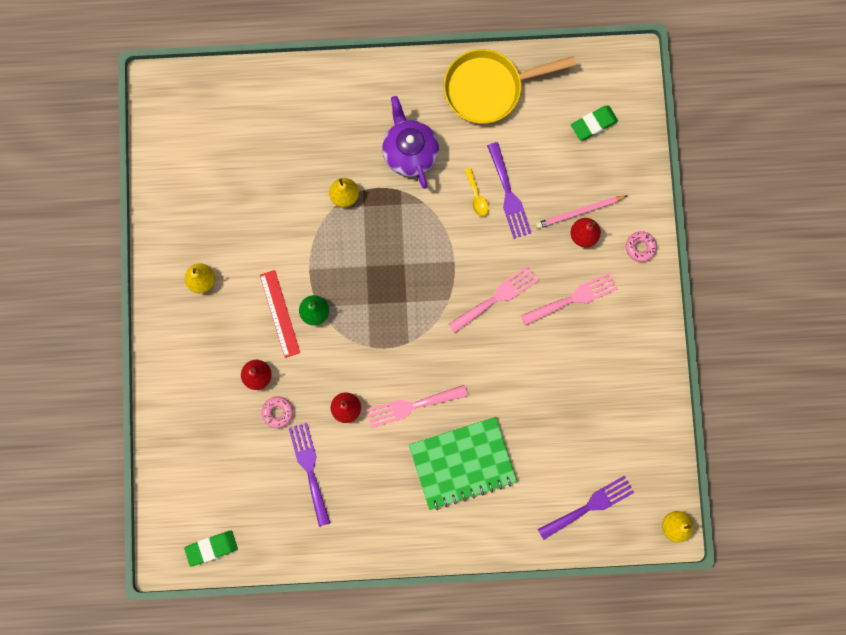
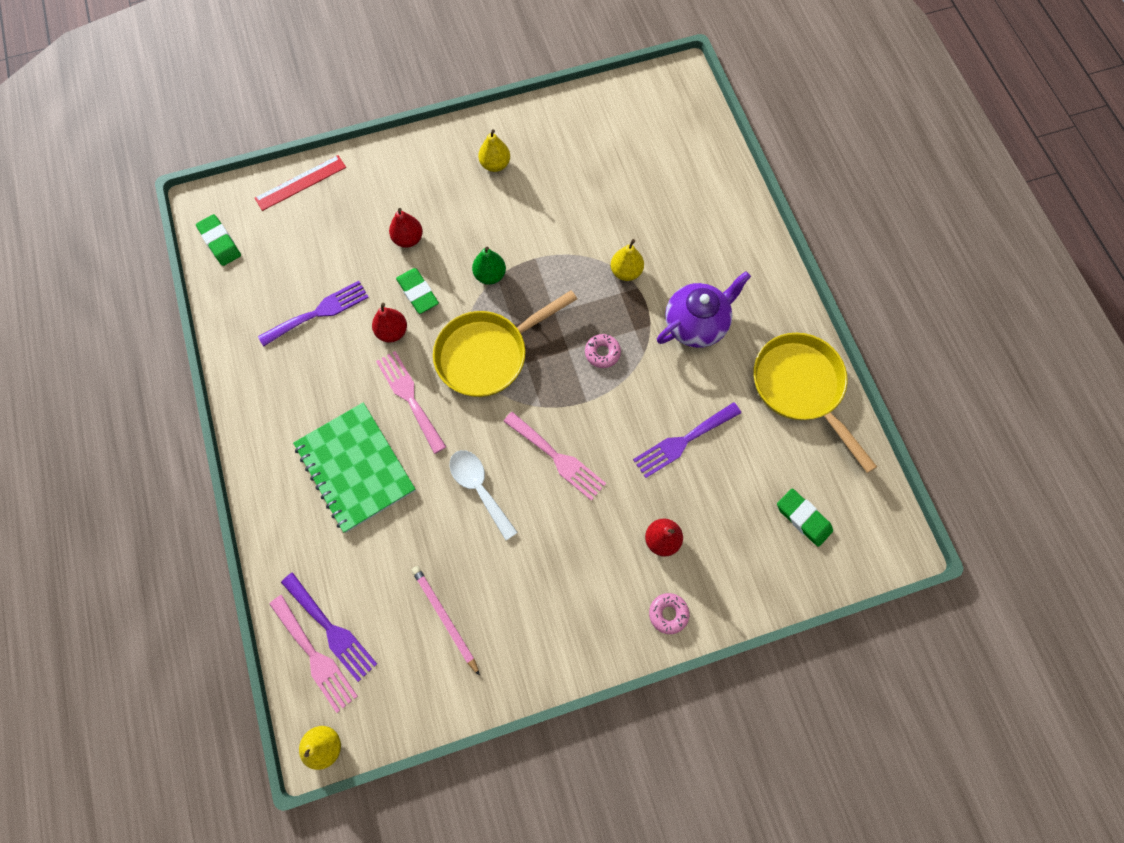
camera: 75 degrees right, 10 degrees down
(278, 412) = (373, 267): pink donut -> pink donut (602, 353)
(279, 313) = (479, 242): red ruler -> red ruler (300, 182)
(314, 378) = (418, 293): none -> green eraser
(390, 331) = (488, 354): none -> yellow pan
(477, 196) = (669, 407): yellow spoon -> none
(506, 366) = (479, 489): none -> white spoon
(573, 298) = (581, 546): pink fork -> pink fork (315, 656)
(579, 212) = (688, 528): pink pencil -> pink pencil (444, 618)

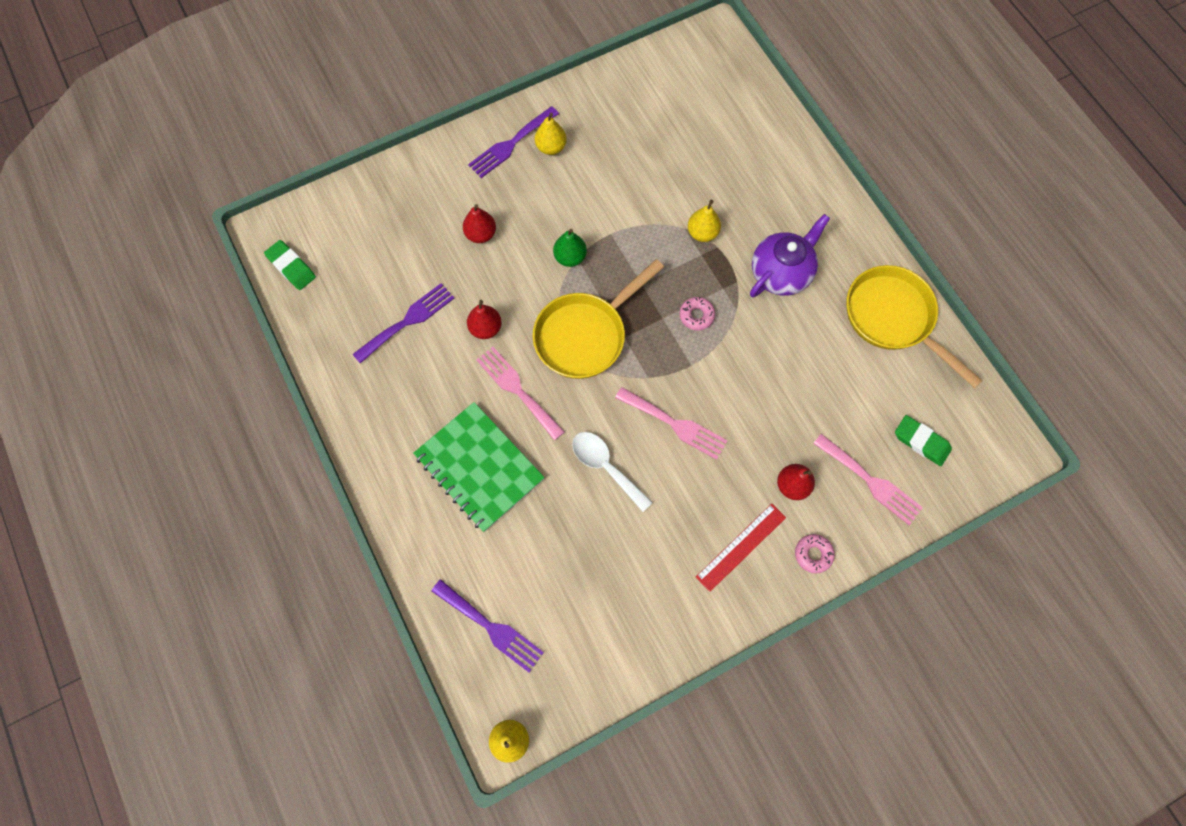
camera: 10 degrees left, 0 degrees up
(300, 182) = (359, 195): red ruler -> red ruler (741, 546)
(315, 656) = (481, 656): pink fork -> pink fork (870, 481)
(418, 293) = (502, 286): green eraser -> none
(444, 618) = (599, 596): pink pencil -> none
(683, 441) = (792, 388): purple fork -> purple fork (511, 144)

